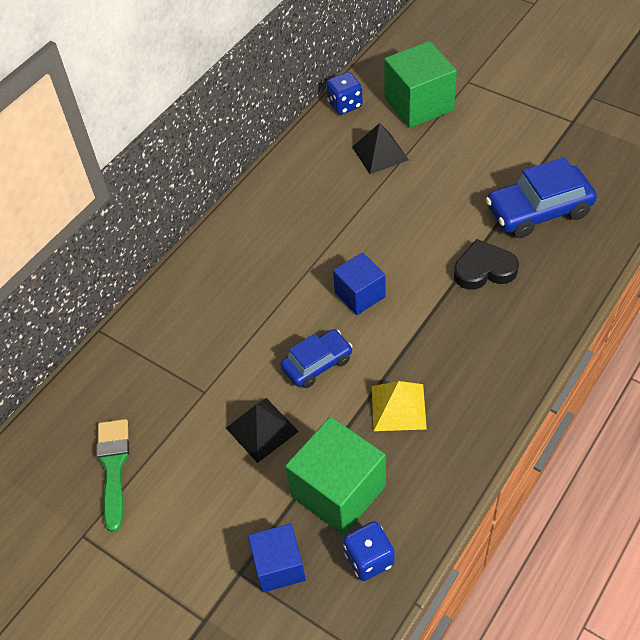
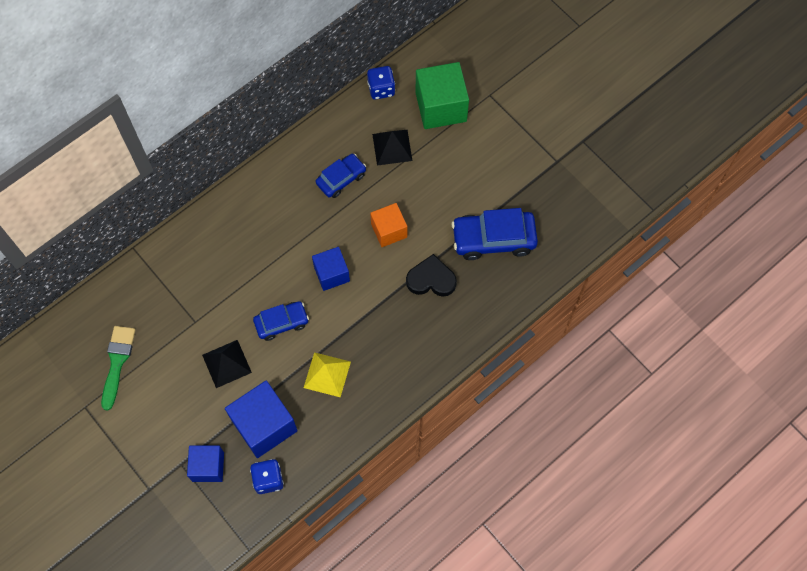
camera: 10 degrees right, 15 degrees up
(333, 197) = (341, 179): none -> blue car
(338, 491) = (264, 425): green cube -> blue cube
(411, 233) = (389, 230): none -> orange cube

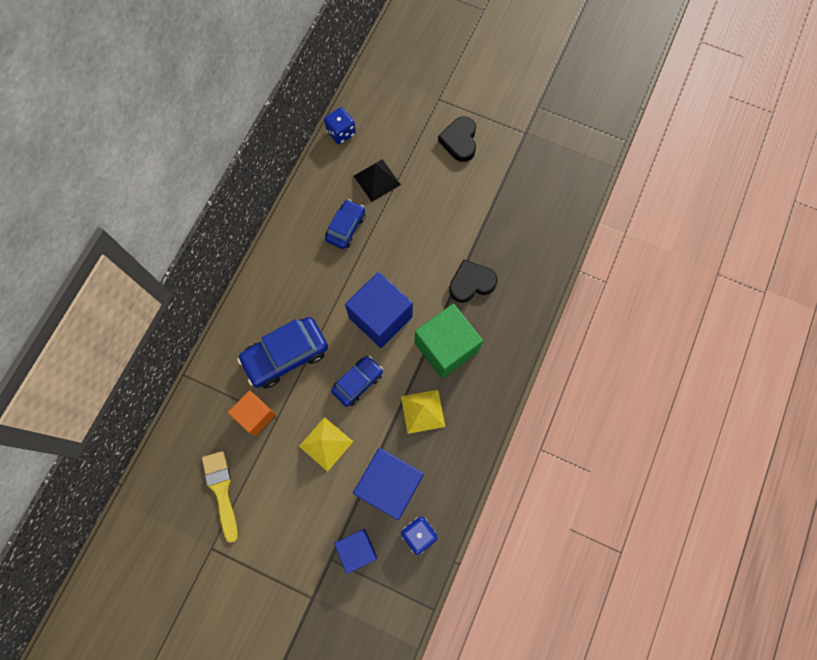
camera: 25 degrees left, 5 degrees up
(117, 362) = (221, 490): green brush -> yellow brush
(226, 363) = (326, 444): black pyramid -> yellow pyramid
(331, 274) = (380, 317): blue cube -> blue cube, size x1.62
(389, 230) = (412, 256): orange cube -> orange cube (255, 415)
(441, 107) = (401, 127): green cube -> green cube (446, 347)
(489, 143) = (459, 141): none -> black heart
(493, 239) = (506, 224): blue car -> blue car (286, 355)

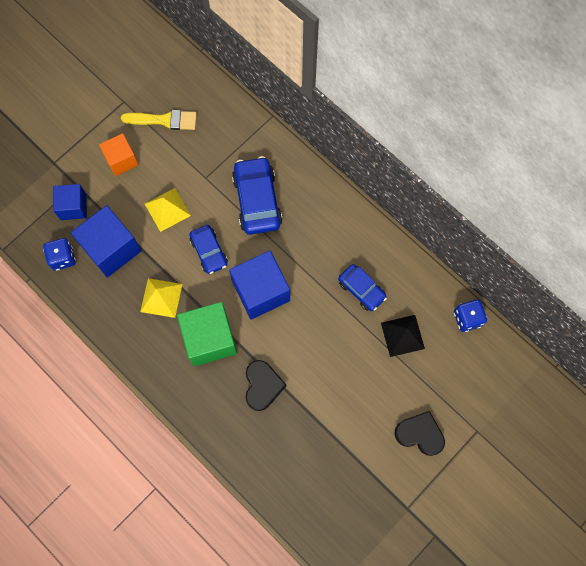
camera: 110 degrees right, 0 degrees up
(255, 415) = (214, 162): orange cube -> orange cube (121, 160)

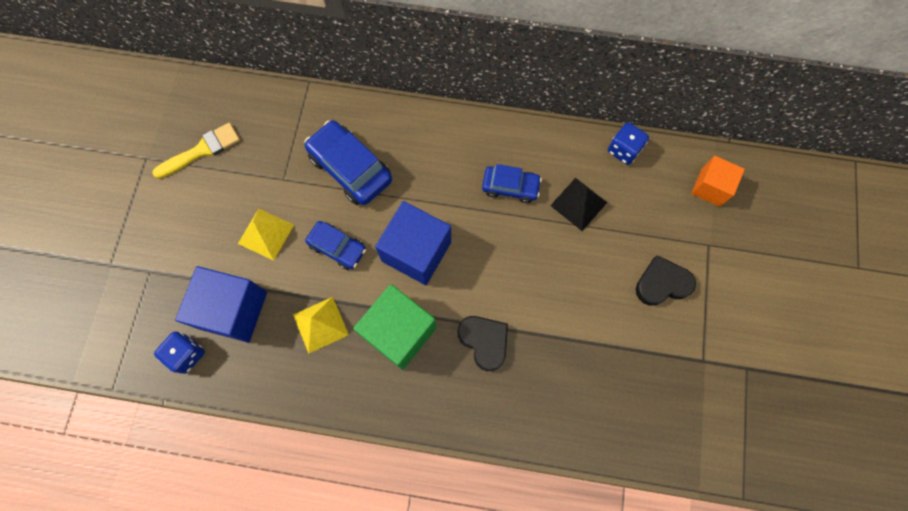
camera: 35 degrees left, 0 degrees up
(73, 207) = (163, 295): blue cube -> none
(121, 160) = (183, 216): orange cube -> orange cube (710, 187)

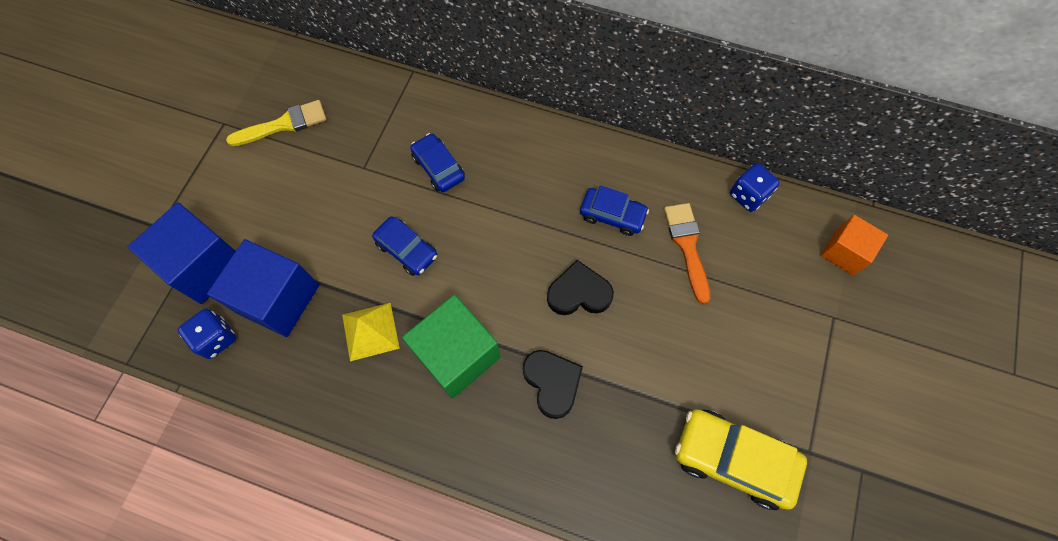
camera: 10 degrees right, 5 degrees down
(266, 234) = (332, 222): yellow pyramid -> none
(350, 168) = (438, 168): blue car -> blue car, size x0.62
(416, 251) = (493, 268): blue cube -> blue cube (205, 265)
(578, 204) = (687, 246): black pyramid -> orange brush
(642, 378) = (733, 459): none -> yellow car
(662, 283) = (772, 352): black heart -> black heart (579, 293)

